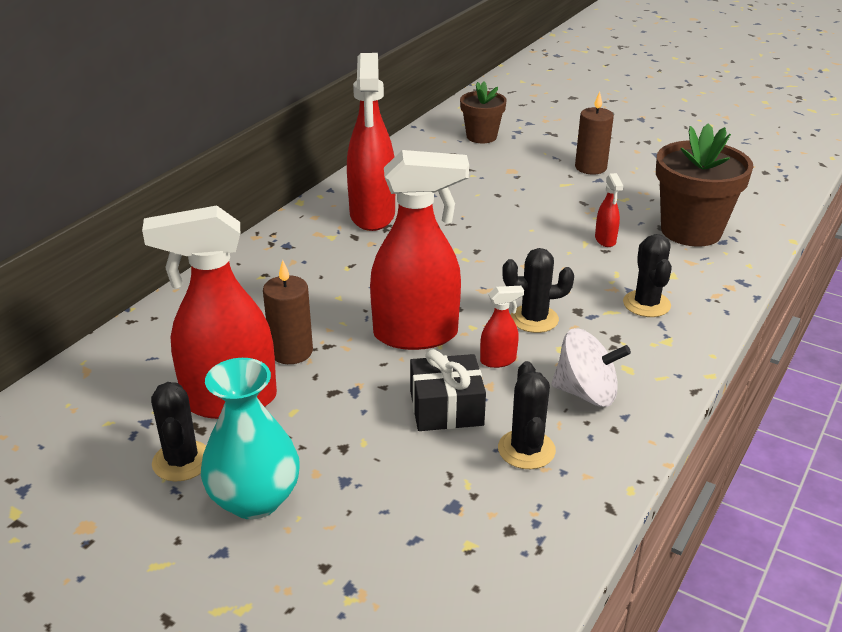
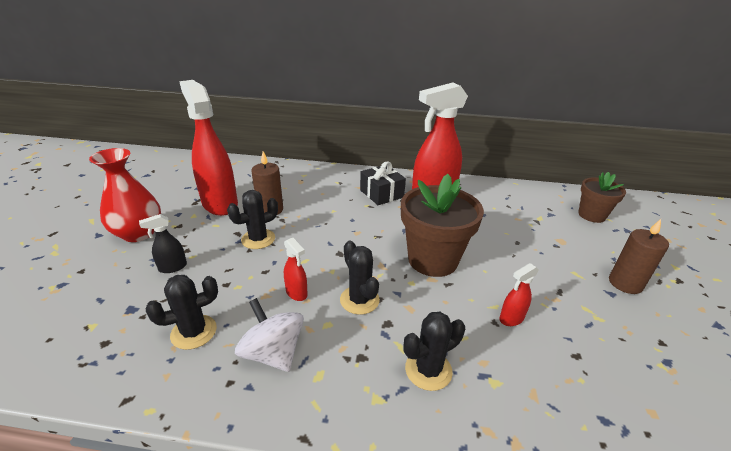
camera: 65 degrees right, 0 degrees up
(182, 461) = (168, 205): black cactus -> black cactus (258, 239)
(255, 499) = (138, 233): turquoise vase -> red vase
(380, 463) = (172, 267): none -> black spray bottle
(416, 335) = (309, 249): red spray bottle -> none
(446, 408) = (233, 281): black gift -> black gift (381, 193)
(586, 393) = (273, 353): white spinning top -> white spinning top turned 150 degrees clockwise
(691, 231) = (595, 384): brown flower pot -> brown flower pot (432, 260)

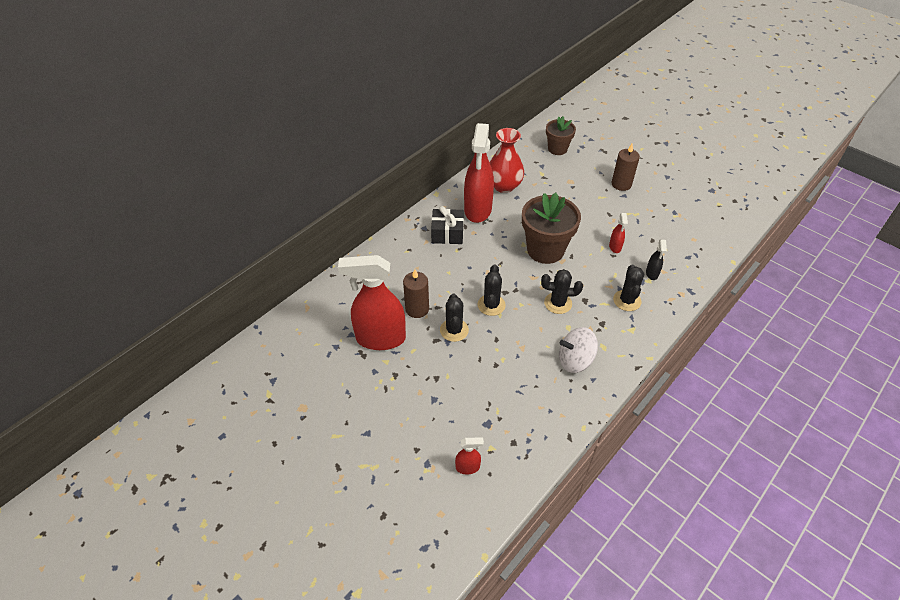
camera: 55 degrees left, 15 degrees up
(138, 233) = (387, 404): red vase -> red vase (504, 186)
(172, 267) = (454, 391): black spray bottle -> black spray bottle (652, 273)
(194, 332) = (533, 394): black cactus -> black cactus (491, 305)
(296, 293) = (531, 331): red spray bottle -> red spray bottle (468, 467)

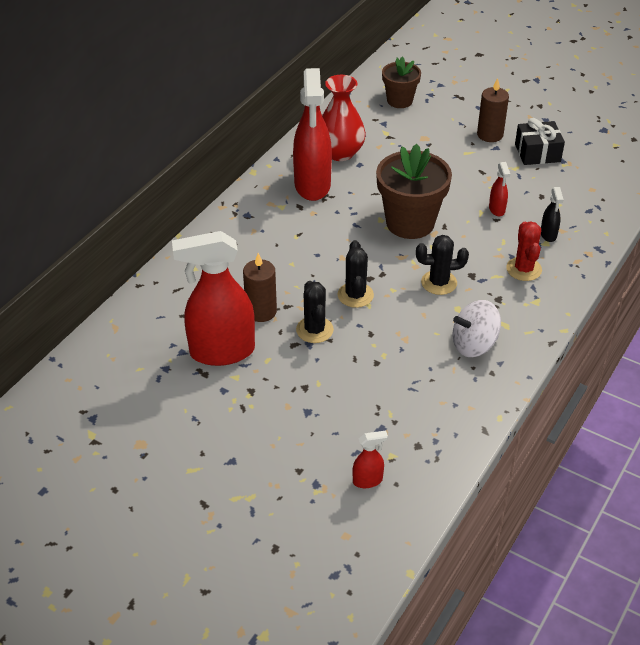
camera: 10 degrees left, 5 degrees down
(447, 233) = (279, 218): black gift -> black gift (537, 153)
(627, 300) = (524, 269): black cactus -> red cactus

